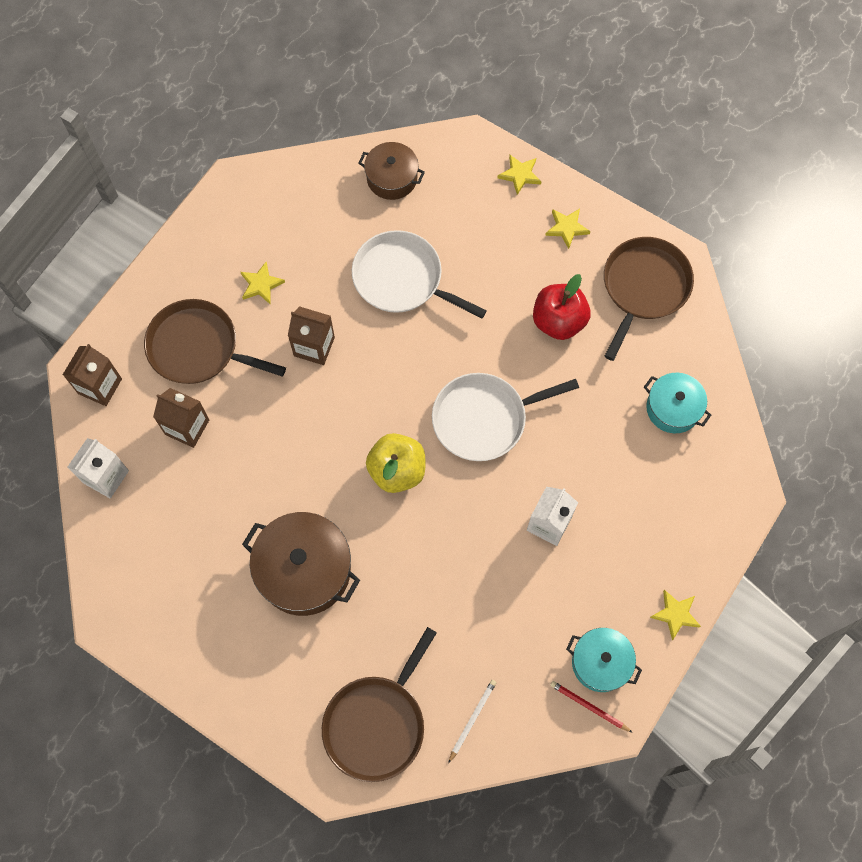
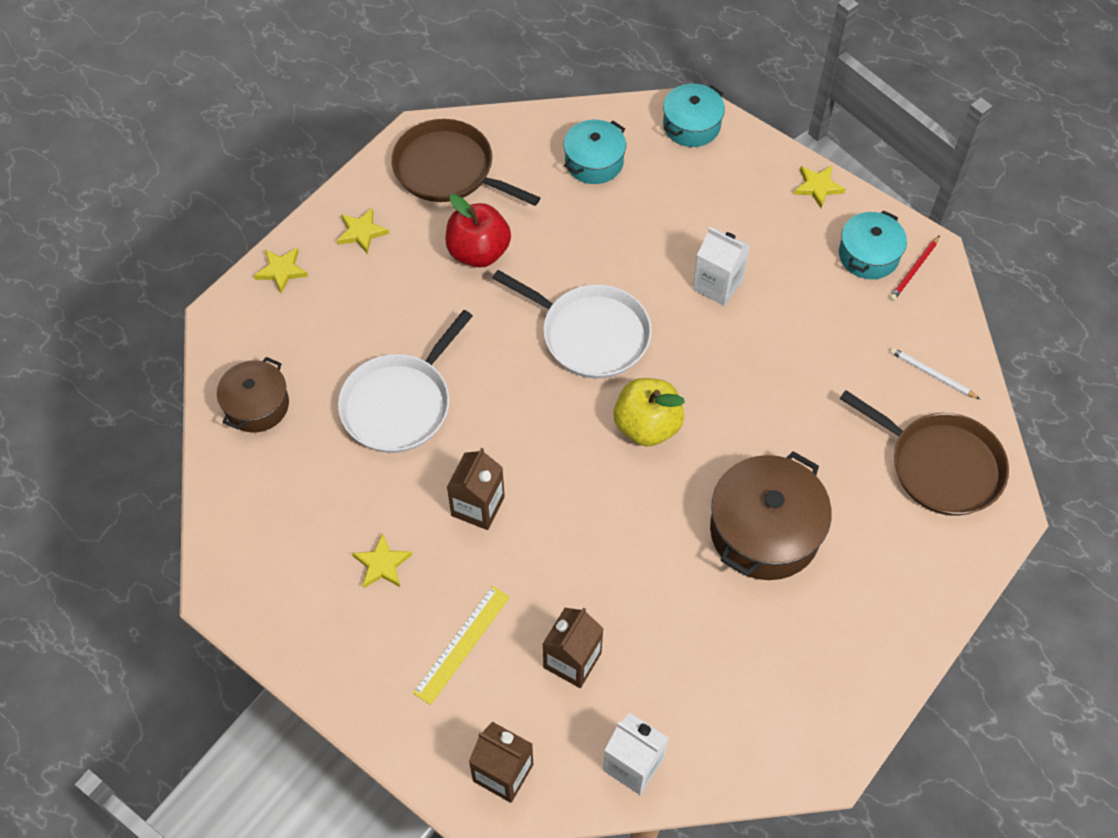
camera: 85 degrees left, 10 degrees down
(198, 348) = (462, 644): brown pan -> yellow ruler
(484, 419) = (590, 334): white pan -> white pan turned 45 degrees counterclockwise
(731, 493) = (691, 125): none -> turquoise pot

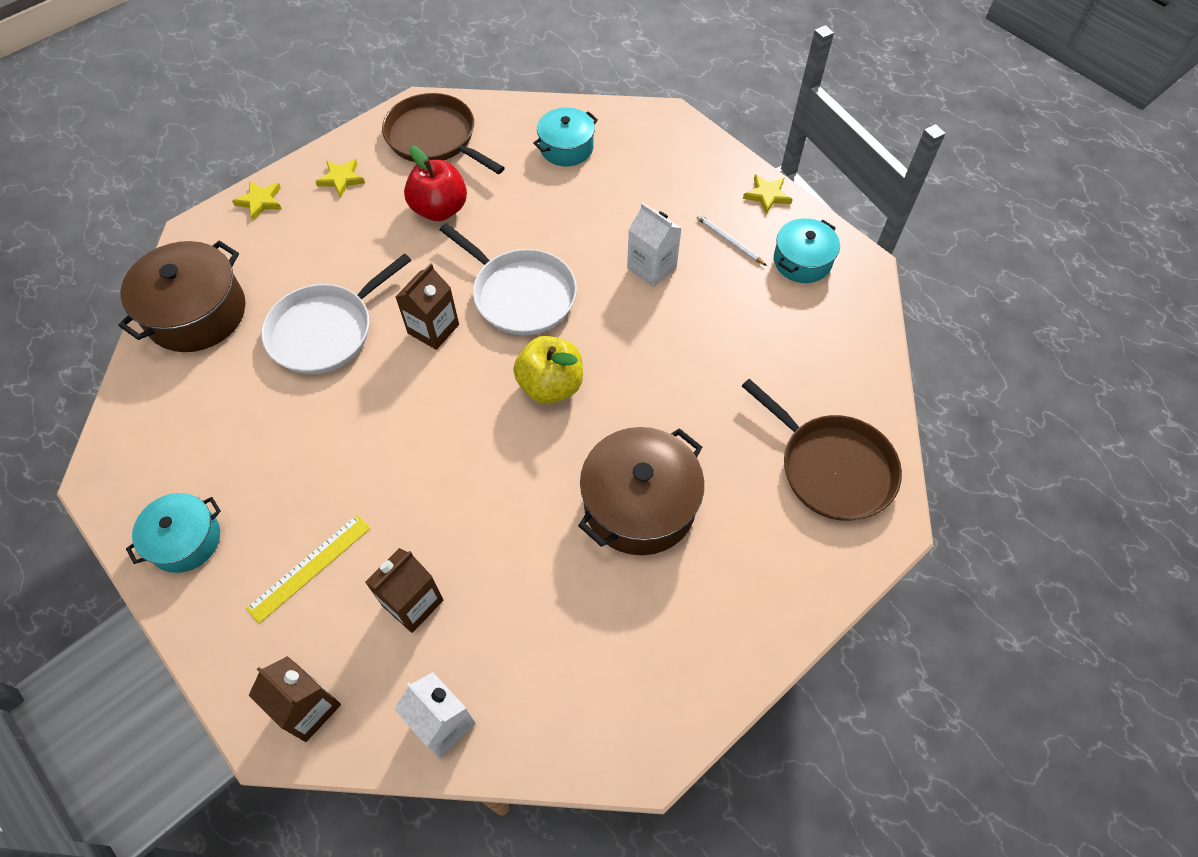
camera: 10 degrees right, 0 degrees up
(257, 405) = (196, 313): brown pot -> brown pot, size x1.63
(382, 564) = (259, 476): yellow star -> none
(478, 506) = (367, 436): brown carton -> brown carton (433, 329)
(691, 125) = (663, 129): turquoise pot -> turquoise pot (185, 540)
(914, 270) = (843, 280): red pencil -> none
(932, 374) = (841, 379): white pencil -> white pencil (729, 241)

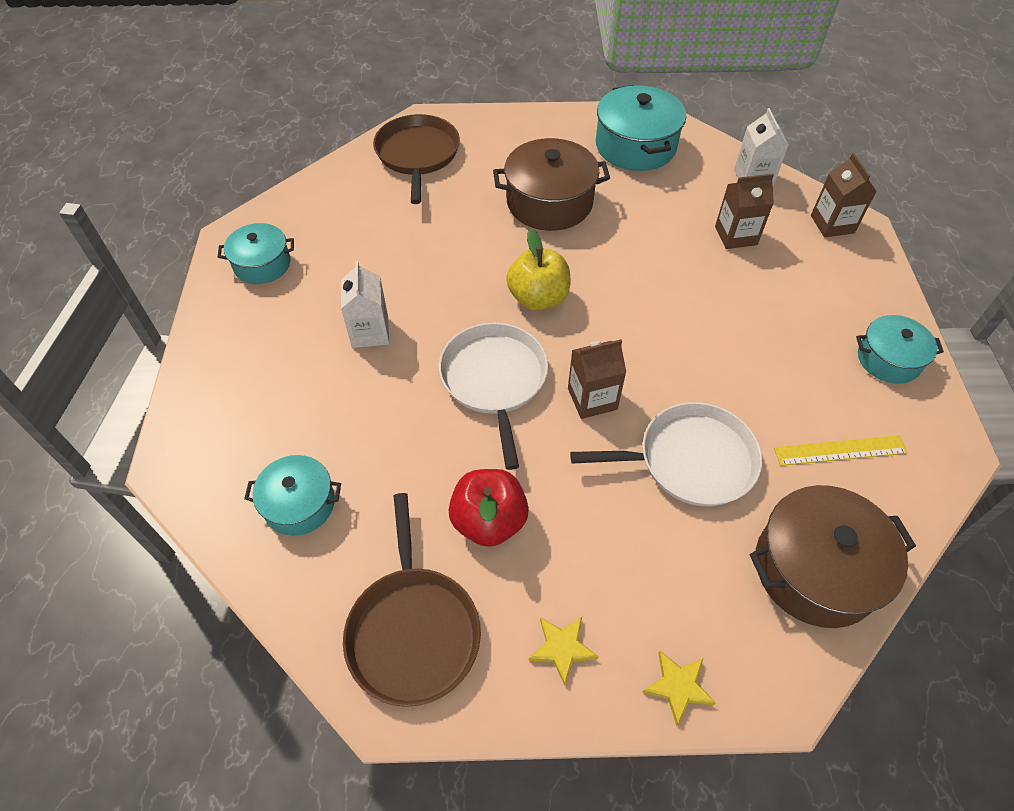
camera: 140 degrees left, 5 degrees down
(310, 567) = (797, 290): yellow ruler -> yellow ruler (840, 450)
(621, 673) = (635, 146): none -> turquoise pot
(729, 241) = (288, 312): white pencil -> none
(767, 195) = (208, 327): yellow star -> none

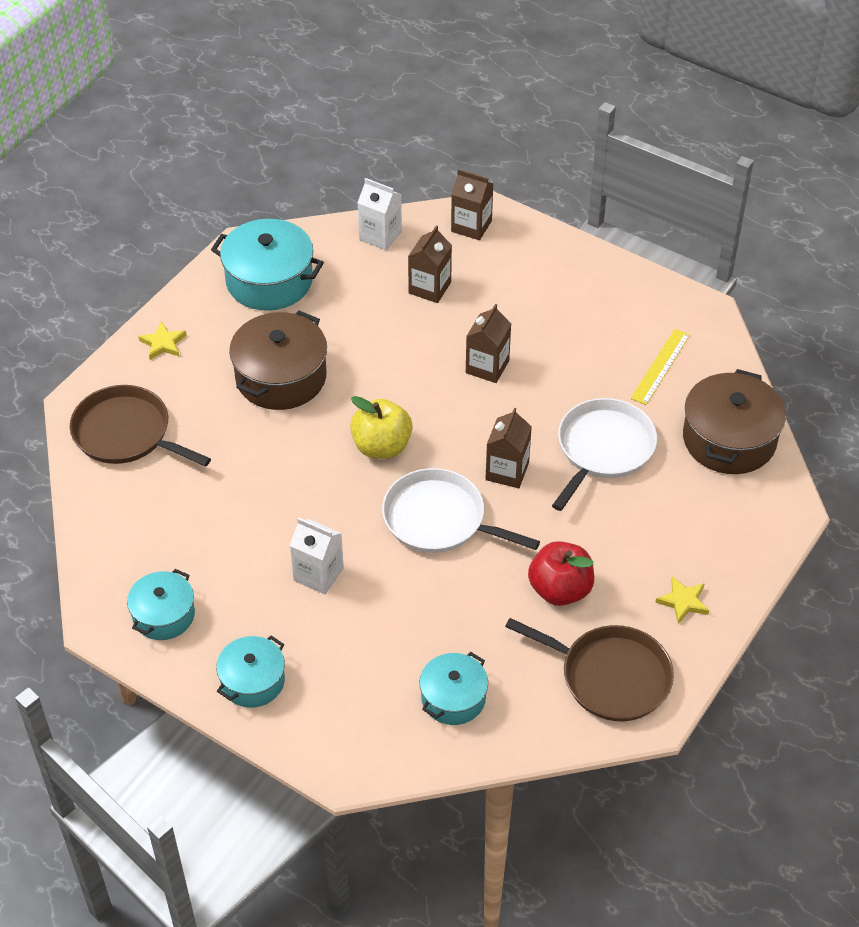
camera: 55 degrees left, 5 degrees down
(678, 686) = (750, 557): yellow star -> yellow star (163, 343)
(694, 319) = (487, 367): none -> brown carton
(888, 359) = (614, 289): turquoise pot -> turquoise pot (252, 681)

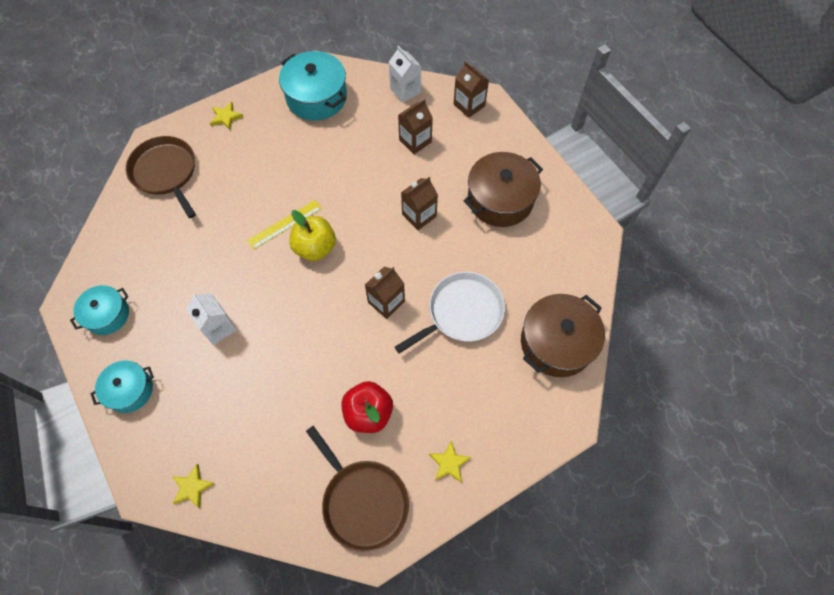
camera: 25 degrees right, 15 degrees up
(281, 377) = (282, 170): brown pot -> brown pot (500, 199)
(401, 745) = (192, 487): none -> yellow star
(439, 519) = (320, 320): white pan -> none
(453, 698) = (247, 466): turquoise pot -> none
(660, 366) = (539, 263): yellow ruler -> yellow ruler (285, 224)

